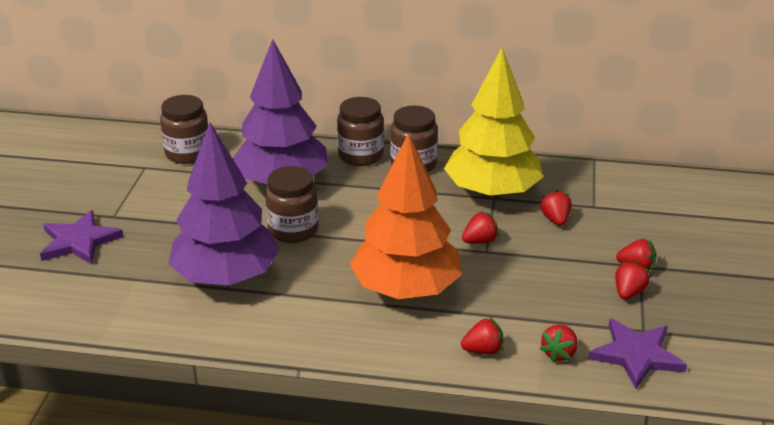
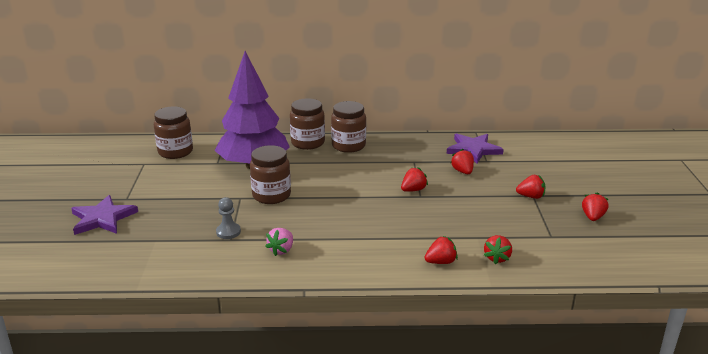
camera: 10 degrees left, 5 degrees down
(226, 277) = (228, 232): purple tree -> grey pawn
(286, 310) = (281, 250): none -> pink strawberry
(406, 290) = (369, 227): orange tree -> none
(492, 192) = (411, 158): yellow tree -> none
(628, 293) = (531, 213): red strawberry -> red strawberry (592, 217)
(636, 355) = (553, 253): purple star -> purple star (473, 149)

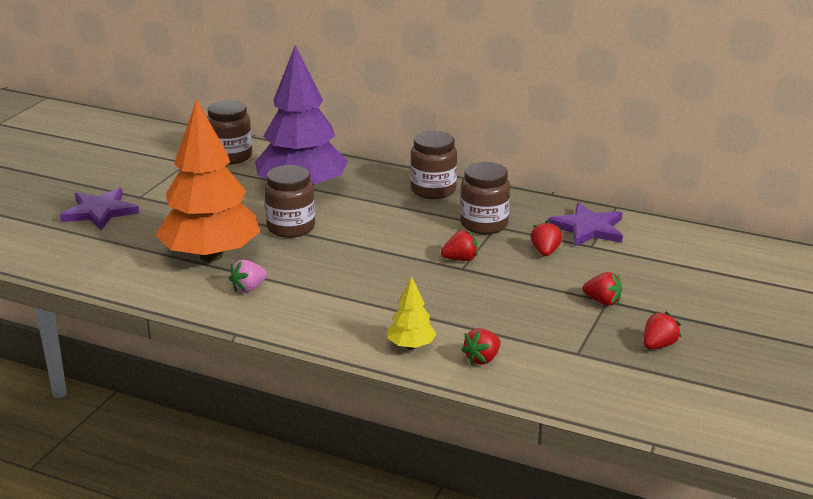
camera: 25 degrees right, 0 degrees up
(228, 232) = (211, 256): grey pawn -> orange tree
(308, 143) = (387, 177): brown jar -> brown jar (484, 224)
(441, 262) = (411, 346): red strawberry -> yellow tree

